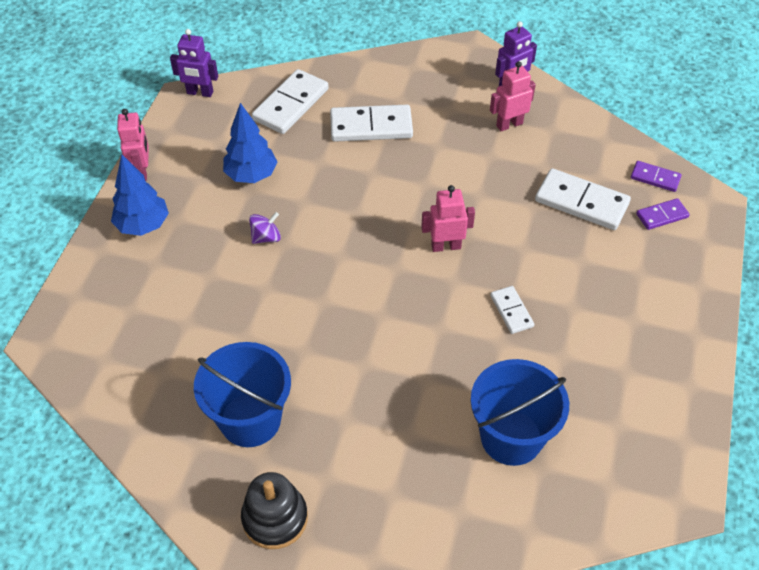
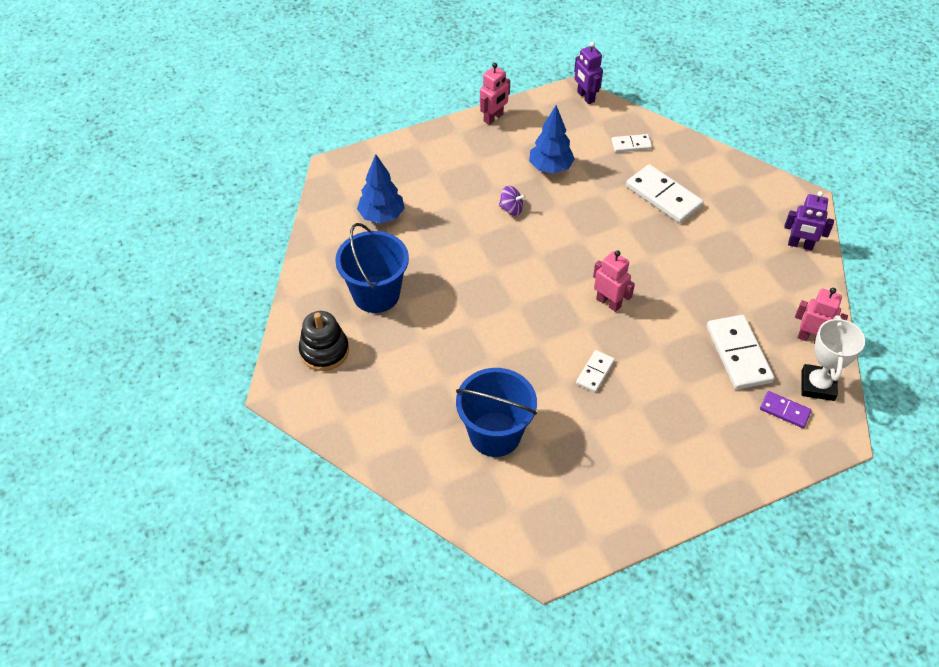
camera: 50 degrees right, 0 degrees up
(143, 225) = (455, 148): blue tree -> blue tree (381, 216)
(291, 104) = (631, 145): white domino -> white domino, size x0.55
(509, 124) = (760, 268): pink robot -> pink robot (811, 339)
(655, 178) = (817, 385): purple domino -> white trophy

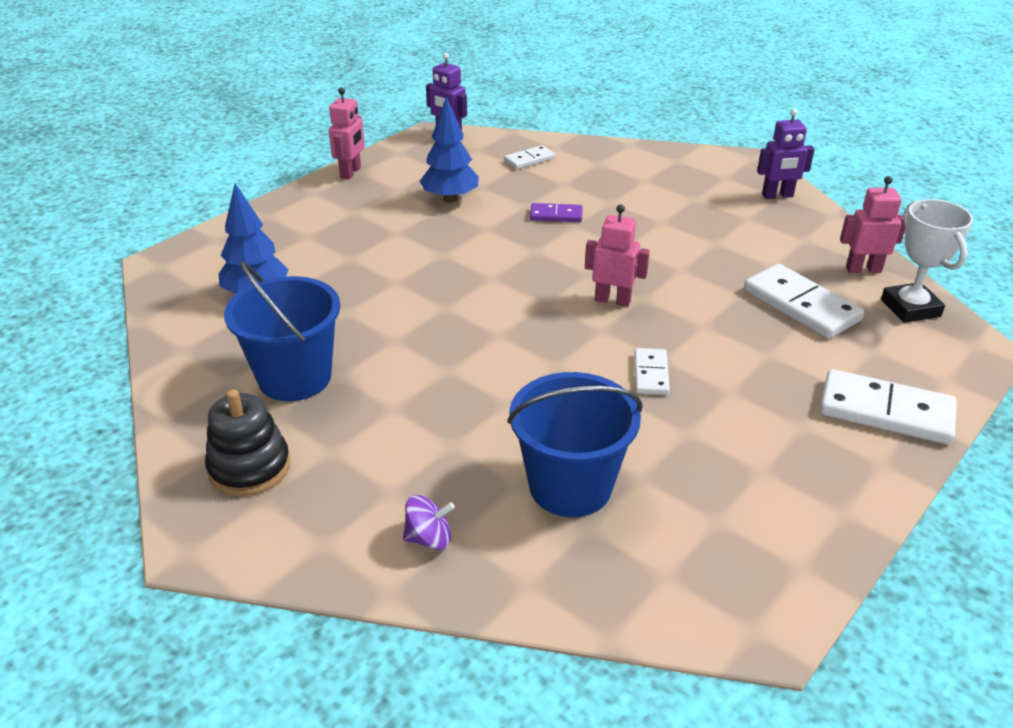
camera: 25 degrees left, 15 degrees down
(511, 209) = (427, 245): purple spinning top -> purple spinning top (429, 538)
(663, 196) = (599, 192): white domino -> white domino (886, 411)
(784, 411) = (899, 342): purple domino -> purple domino (556, 215)

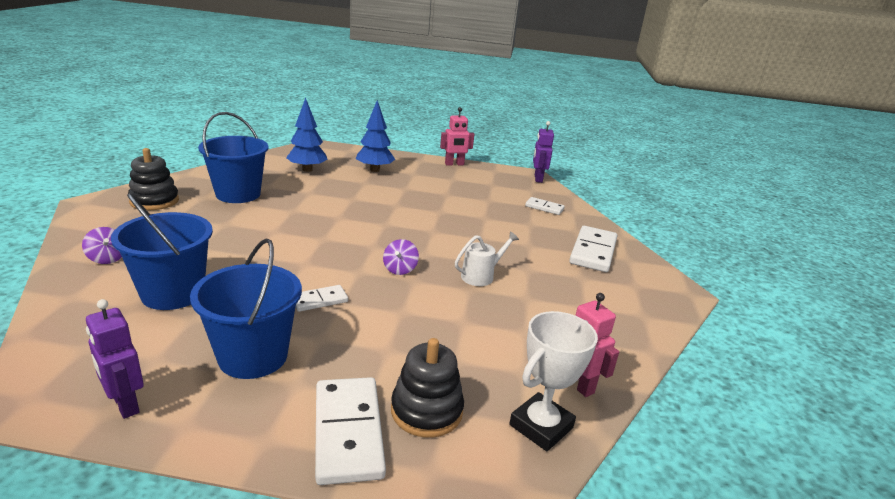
camera: 55 degrees right, 10 degrees down
(450, 198) = (462, 194): blue tree -> blue tree (375, 170)
(556, 215) = (485, 229): purple domino -> none
(612, 300) = (400, 269): pink robot -> purple spinning top
(658, 254) = (481, 276): none -> white watering can
(742, 445) = (253, 356): none -> blue bucket
(777, 196) = (643, 316): purple robot -> purple robot (125, 404)
(801, 305) = (477, 356): white domino -> white domino (593, 251)
(871, 359) = (426, 411): none -> black stacking toy

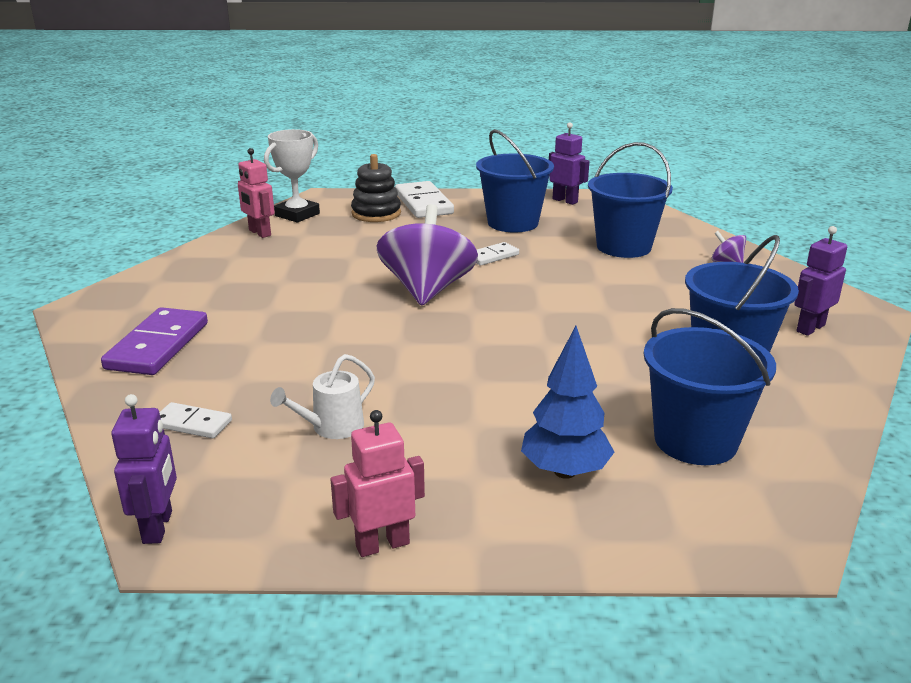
camera: 175 degrees right, 0 degrees up
(154, 201) = (810, 328): black stacking toy -> purple robot
(307, 169) = (695, 441): blue tree -> blue bucket
(400, 269) = (427, 290): purple spinning top -> purple spinning top, size x2.36
(481, 276) = (331, 295): white watering can -> white watering can (332, 427)
(593, 251) = (158, 346): white domino -> purple domino

